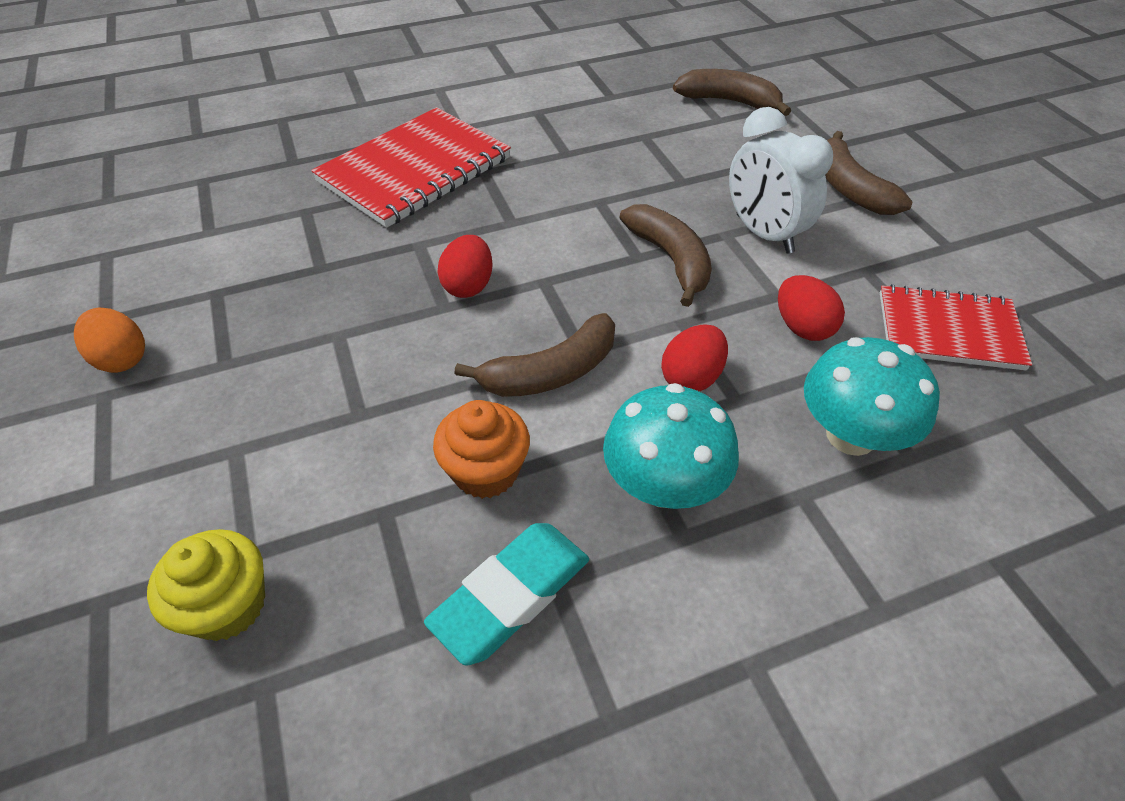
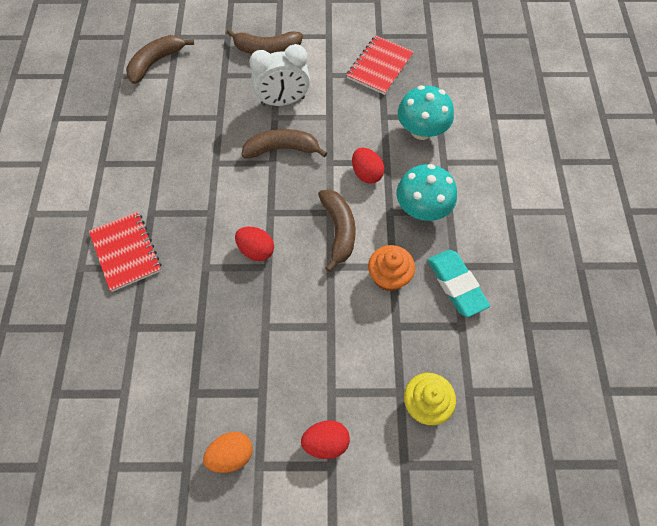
camera: 70 degrees left, 15 degrees up
(415, 170) = (126, 252): red notebook -> red notebook, size x0.64
(802, 327) = (354, 117): red egg -> red egg (326, 442)

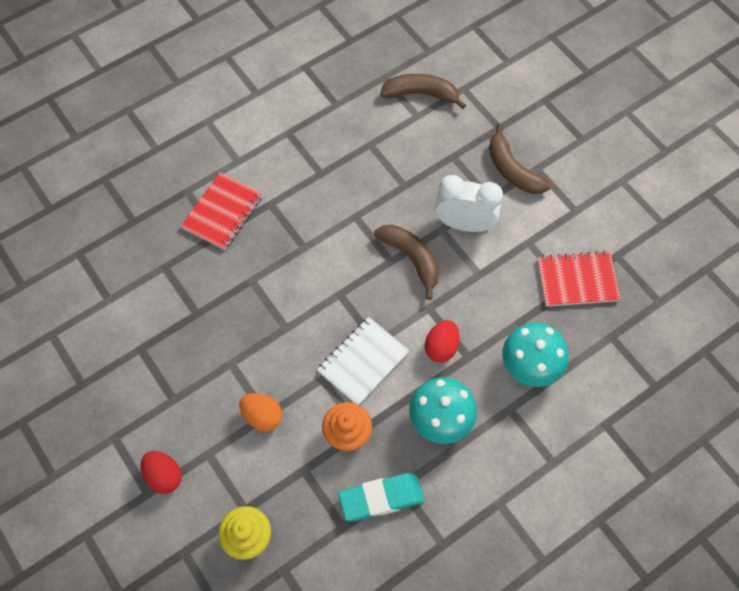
camera: 55 degrees right, 0 degrees up
(231, 454) = (110, 410): orange egg -> orange egg (262, 416)
(256, 250) = (295, 308): red egg -> none
(283, 101) = (464, 224): white clock -> white clock turned 150 degrees clockwise
(338, 230) = (363, 362): brown banana -> white notebook
(456, 284) = (381, 498): turquoise eraser -> turquoise eraser turned 45 degrees clockwise

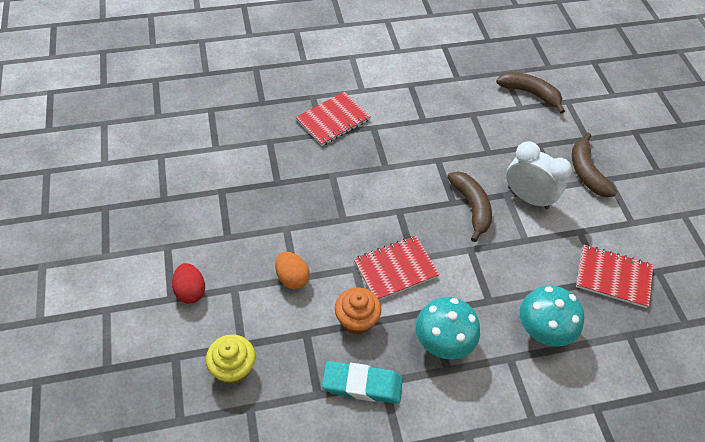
camera: 20 degrees right, 10 degrees down
(363, 362) = (395, 269): white notebook -> red notebook
(441, 347) = (468, 284): red egg -> none

